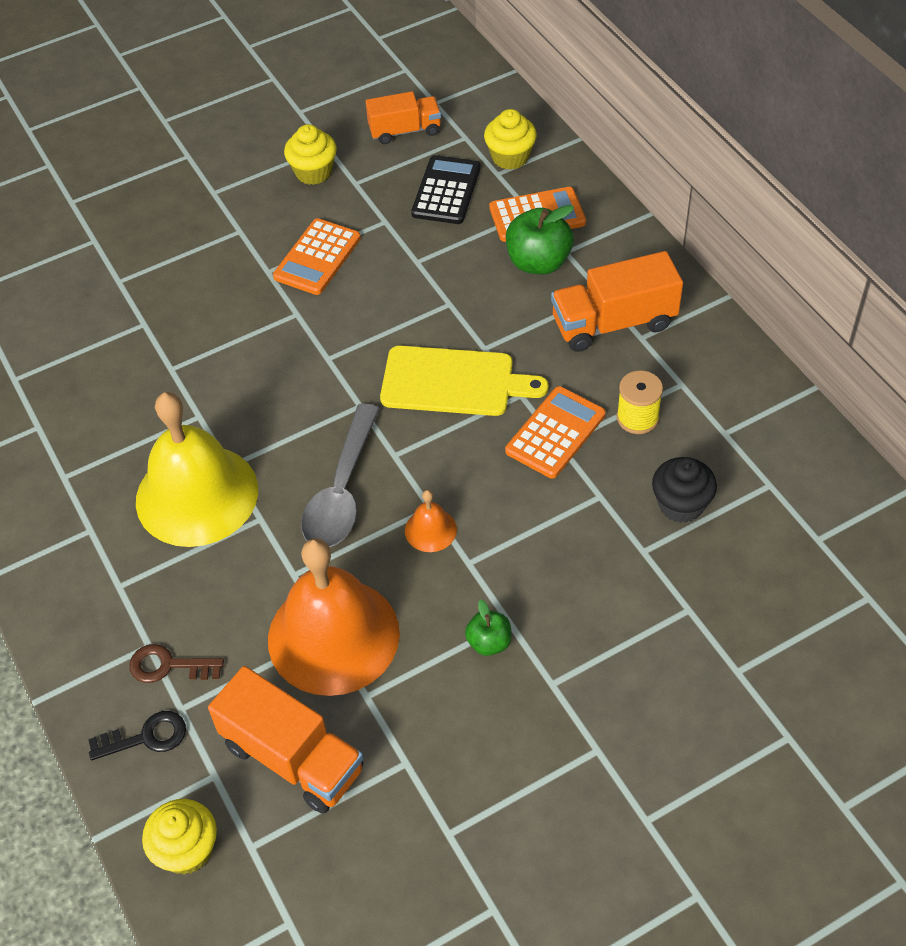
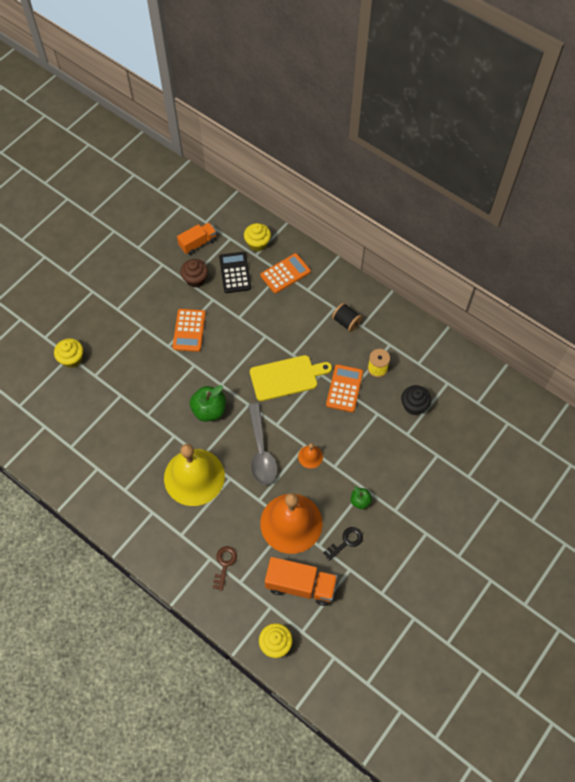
camera: 25 degrees left, 10 degrees up
(146, 737) = (231, 601): black key -> black key (346, 542)
(169, 666) = (224, 564): brown key -> brown key turned 120 degrees clockwise
(313, 172) = (163, 281): yellow cupcake -> yellow cupcake (72, 359)
(371, 183) = (195, 279): none -> brown cupcake
(538, 262) = (297, 300): green apple -> green apple (209, 410)
(614, 323) = (346, 322): orange truck -> black spool

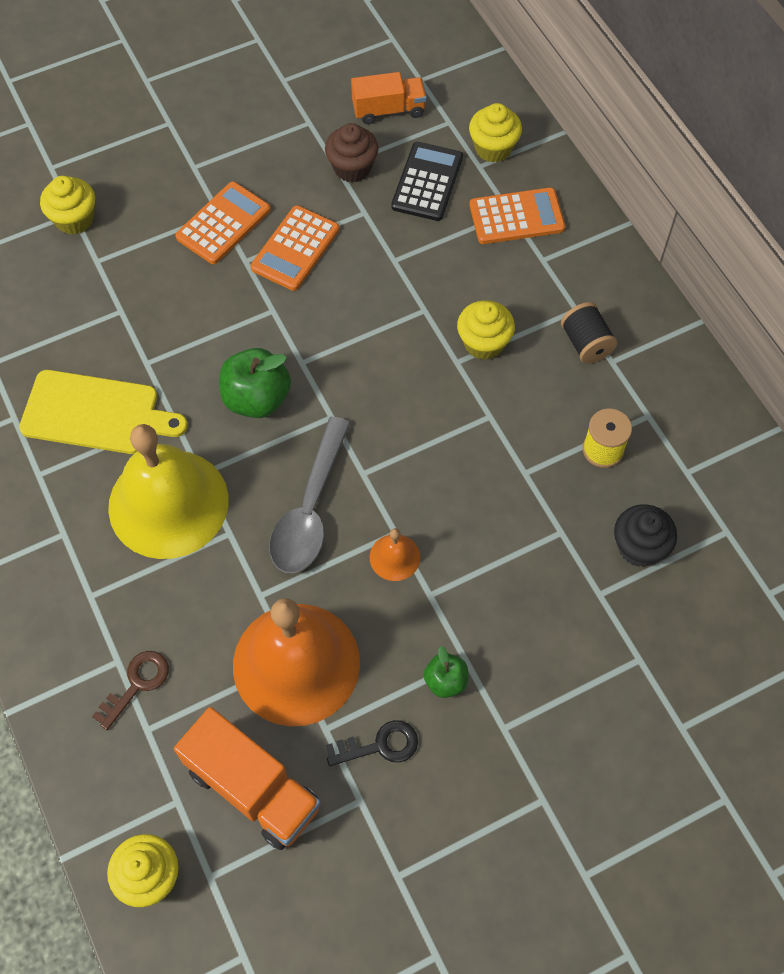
camera: 25 degrees right, 0 degrees up
(286, 377) = (424, 397): yellow cutting board -> yellow cutting board (96, 413)
(300, 340) = (483, 343): none -> yellow cupcake
(344, 388) = (522, 461): orange calculator -> orange calculator (223, 224)

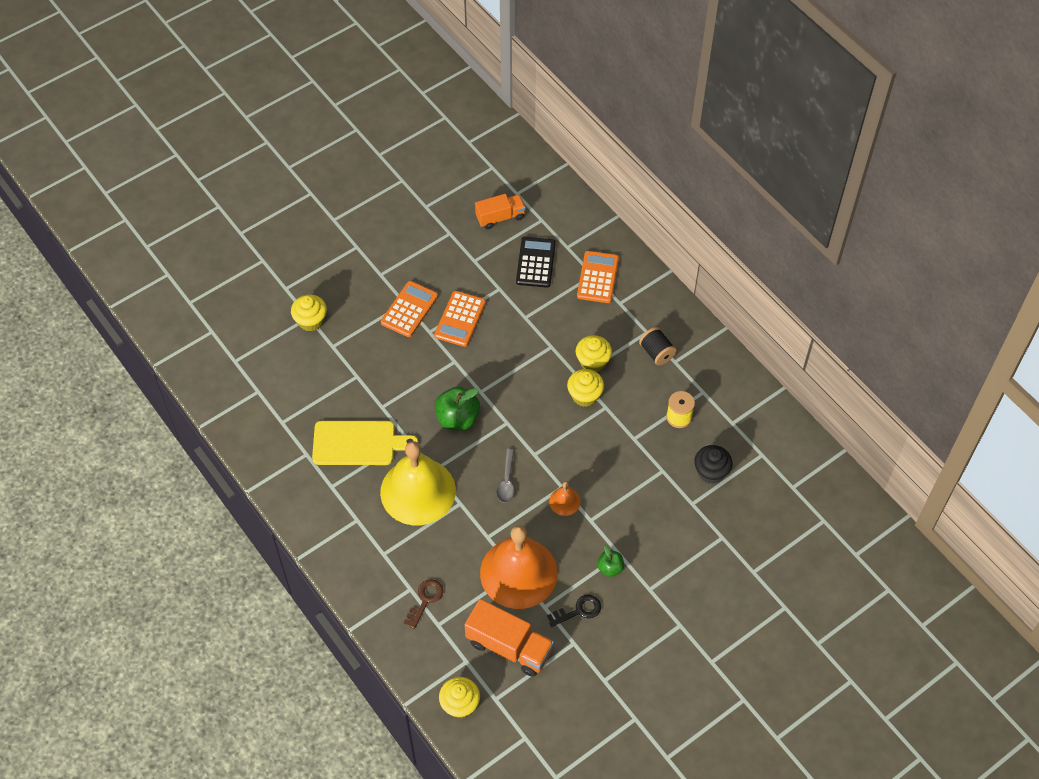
camera: 10 degrees left, 5 degrees down
(310, 509) = (506, 481): grey spoon -> grey spoon, size x0.55
(352, 168) = (485, 260): brown cupcake -> none
(493, 148) = (574, 233): yellow cupcake -> yellow cupcake (585, 396)
(516, 217) = (598, 277): orange calculator -> orange calculator turned 60 degrees counterclockwise

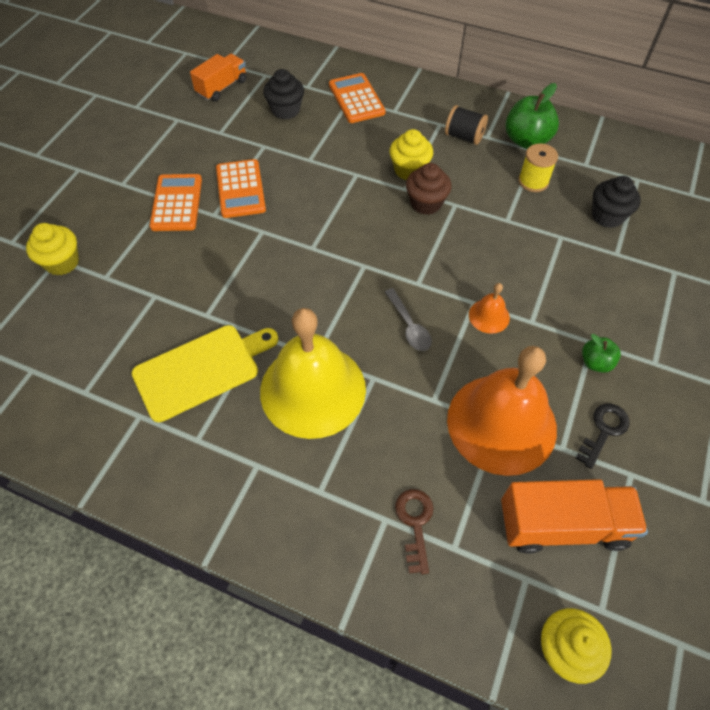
camera: 30 degrees left, 0 degrees up
(457, 418) = (305, 286): green apple -> green apple (526, 140)
(536, 262) = (285, 110): black calculator -> black cupcake
(585, 396) = (426, 203): yellow cupcake -> brown cupcake

